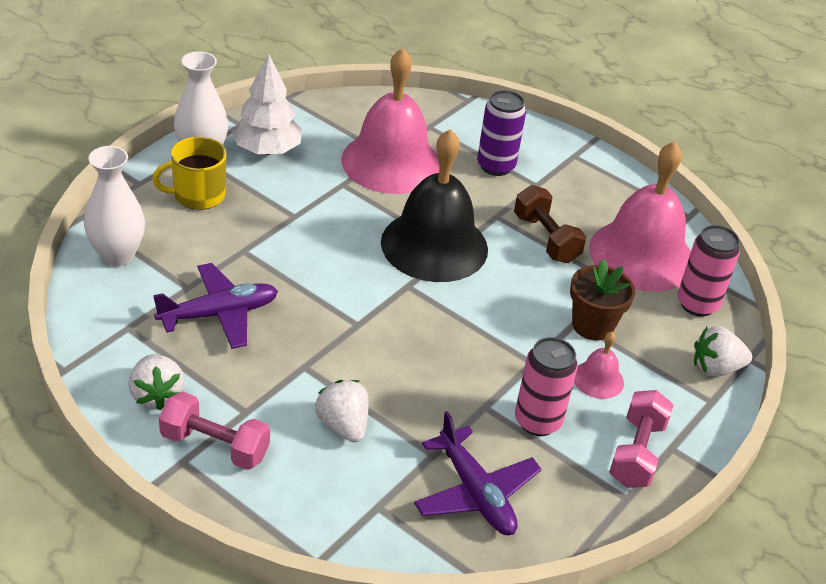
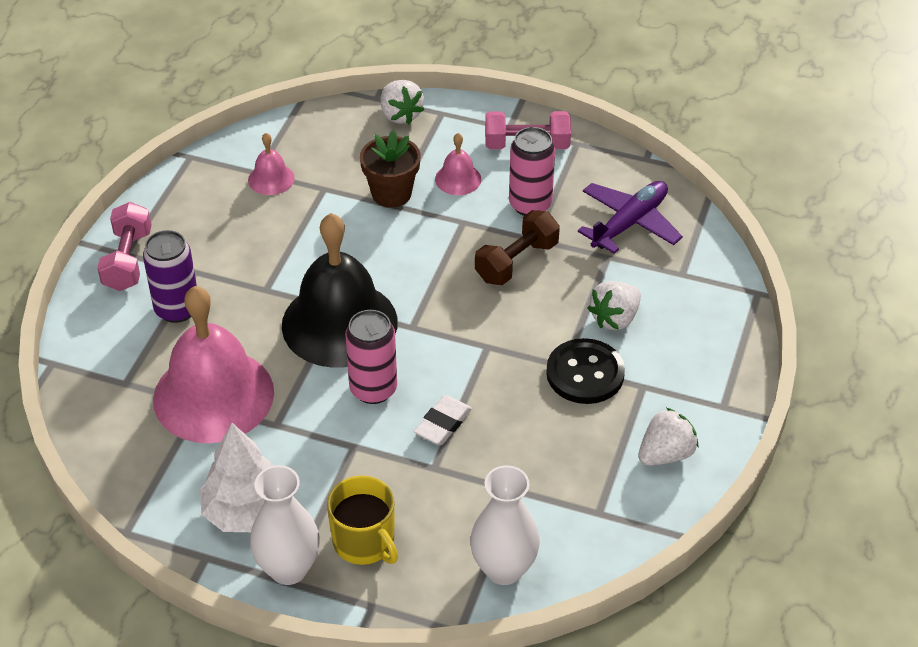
camera: 105 degrees left, 5 degrees up
(215, 446) = (693, 392): pink dumbbell -> pink dumbbell (128, 260)
(219, 314) = (537, 450): purple plane -> none
(285, 269) = (443, 423): none -> white eraser
(286, 377) = (585, 373): none -> black button
(546, 238) = (283, 247): brown dumbbell -> brown dumbbell (516, 262)
(641, 255) = (271, 179): pink bell -> pink bell, size x0.43
(697, 304) = (323, 135): pink can -> pink can (373, 389)

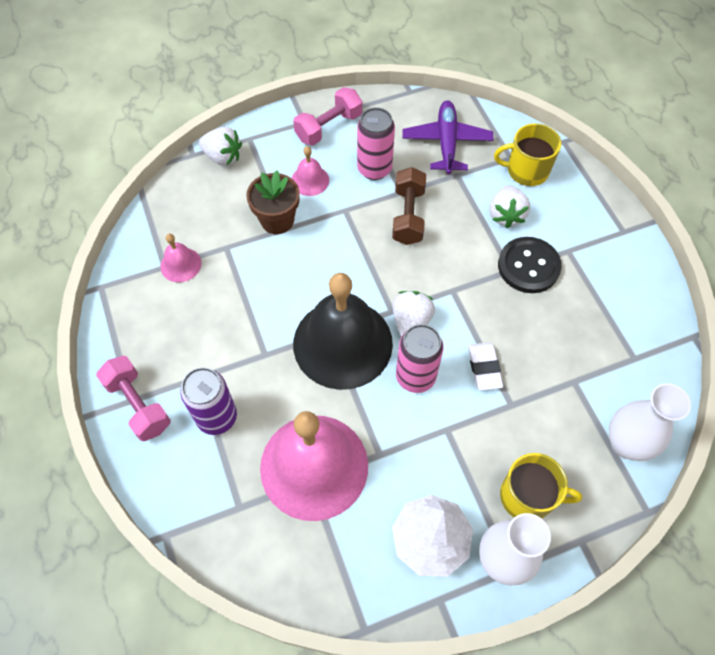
camera: 40 degrees left, 15 degrees up
(665, 454) = (628, 288): white strawberry -> white strawberry (411, 322)
(684, 294) = (526, 170): none -> yellow mug

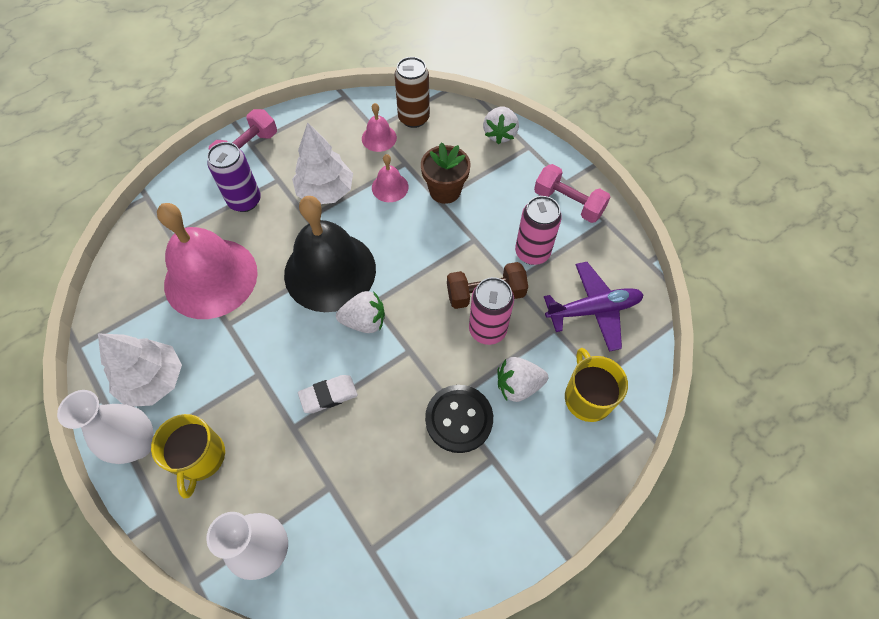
camera: 75 degrees right, 0 degrees up
(167, 226) = (413, 118): none -> brown can
(235, 330) = (325, 191): none -> white tree
(310, 180) = (498, 204): pink bell -> pink bell (390, 187)
(415, 376) = (307, 337): pink can -> pink can (487, 330)

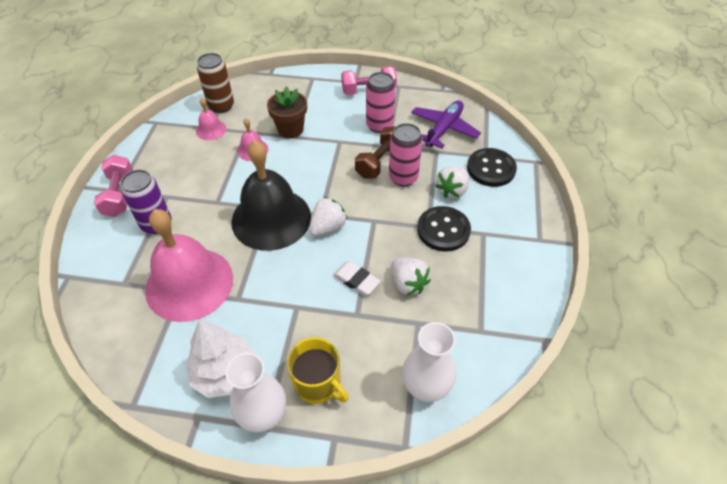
camera: 45 degrees left, 10 degrees down
(325, 191) = (211, 180): white tree -> none
(328, 395) = (356, 280): white eraser -> white eraser turned 75 degrees counterclockwise
(500, 134) = (287, 82): white strawberry -> white strawberry (408, 283)
(587, 397) = (491, 169): yellow mug -> black button

